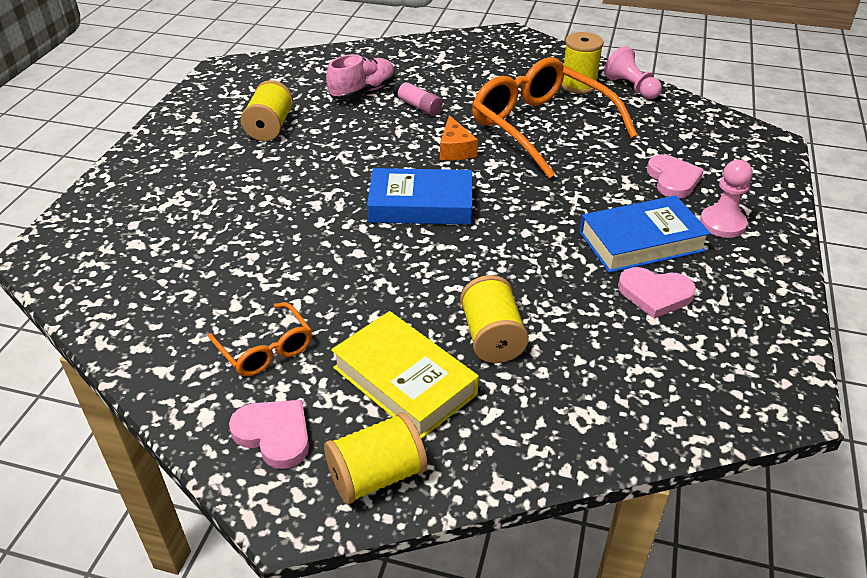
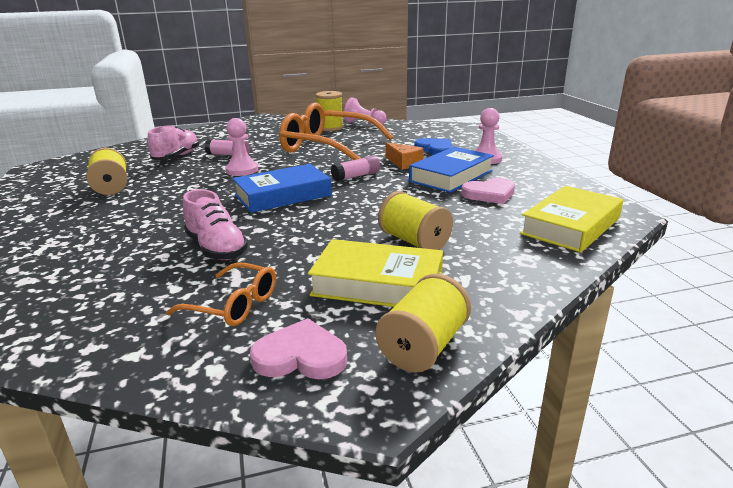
camera: 30 degrees left, 15 degrees down
(301, 266) = (216, 248): none -> pink shoe
(411, 142) = (242, 170): none -> pink pawn
(455, 149) = (279, 167): orange cheese -> orange cheese (404, 163)
(526, 199) = (356, 176): none -> pink glue stick
(673, 179) = (435, 150): pink heart -> blue heart
(695, 391) = (571, 226): none -> yellow book

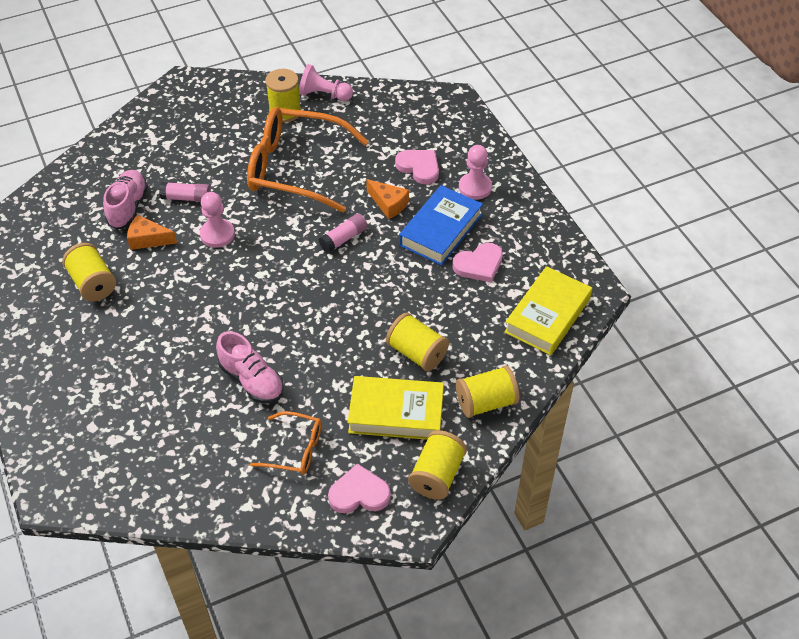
camera: 10 degrees left, 25 degrees up
(180, 170) = (148, 239): none -> orange cheese
(283, 195) = (280, 285): blue book -> none
(435, 150) = (419, 167): blue heart -> pink heart
(498, 283) = (486, 402): none -> yellow spool

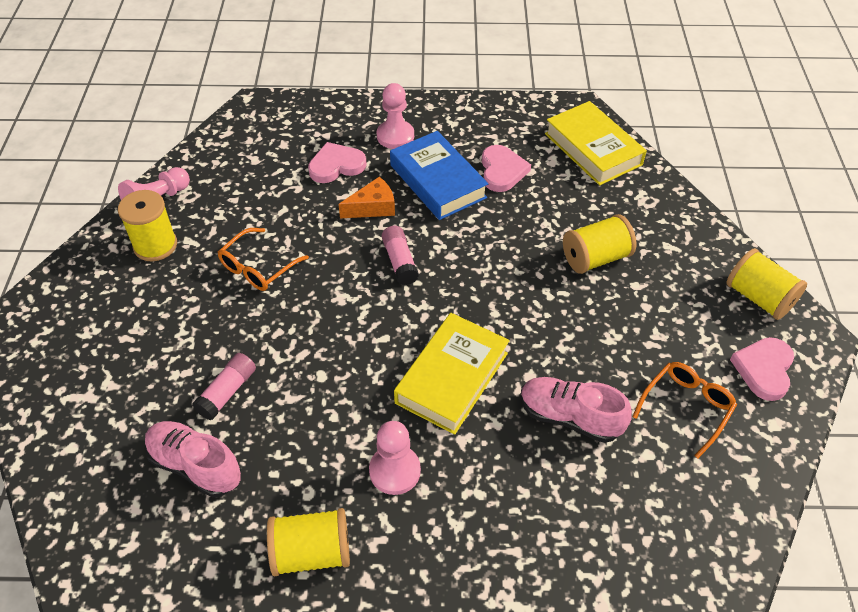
camera: 65 degrees left, 0 degrees up
(148, 239) = (272, 459): orange cheese -> none
(217, 234) = (314, 379): pink pawn -> pink pawn (395, 471)
(252, 380) = (569, 417): pink shoe -> pink shoe turned 135 degrees counterclockwise
(294, 168) = (257, 268): orange glasses -> orange glasses, size x0.48
(396, 413) = (668, 302): yellow book -> yellow book (451, 377)
(486, 402) = (681, 229): yellow spool -> none

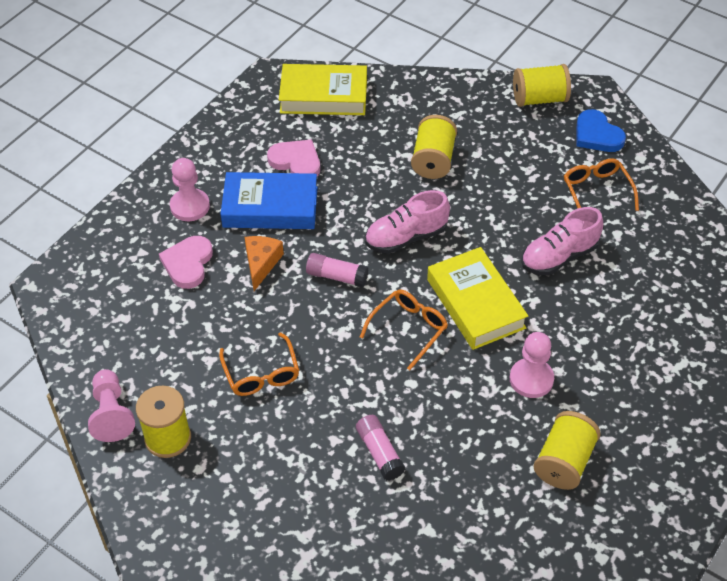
camera: 55 degrees left, 0 degrees up
(195, 466) = (436, 504): pink shoe -> pink shoe (406, 237)
(382, 342) = (409, 329): none -> orange glasses
(764, 369) = (597, 135): pink heart -> blue heart

